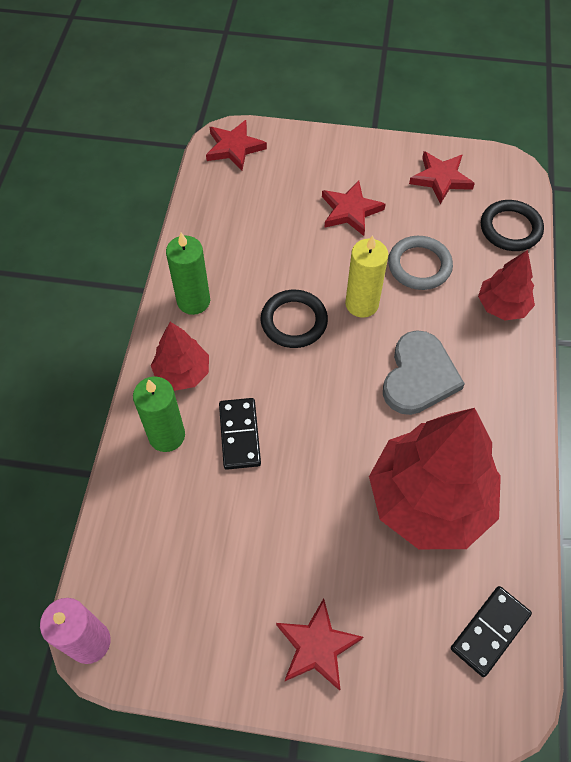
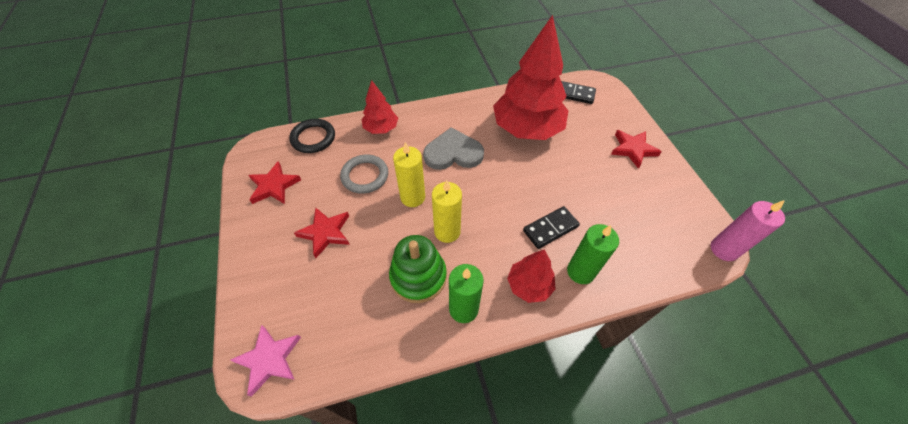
camera: 115 degrees left, 5 degrees down
(234, 148) = (269, 359): red star -> pink star
(252, 275) = (418, 276): none -> green stacking toy
(294, 321) = (447, 231): black ring -> yellow candle

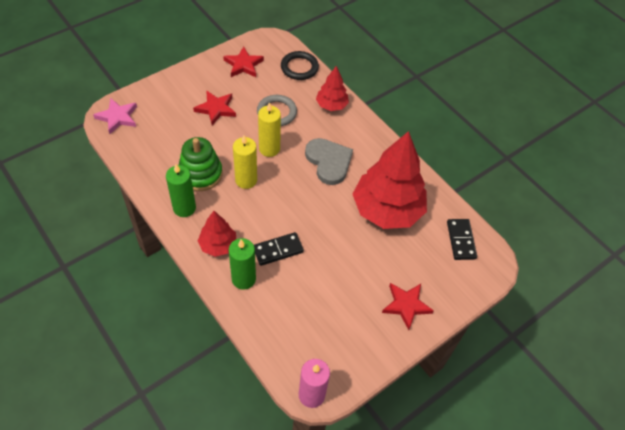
camera: 65 degrees right, 0 degrees up
(550, 228) = (278, 250): black domino -> black domino turned 60 degrees counterclockwise

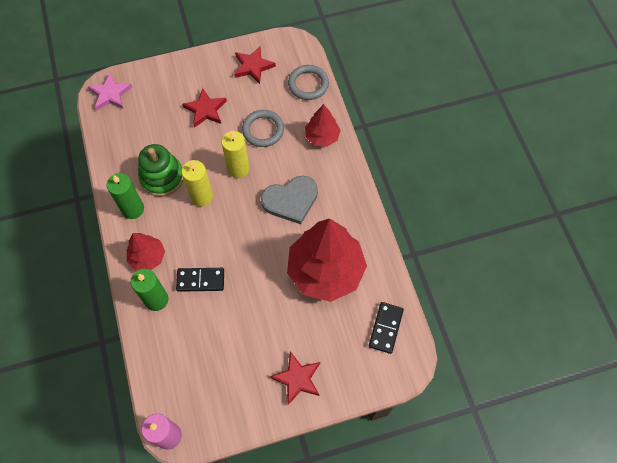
camera: 25 degrees right, 10 degrees up
(299, 68) = (308, 84): black ring -> grey ring
(329, 162) = (291, 200): grey heart -> grey heart turned 75 degrees clockwise

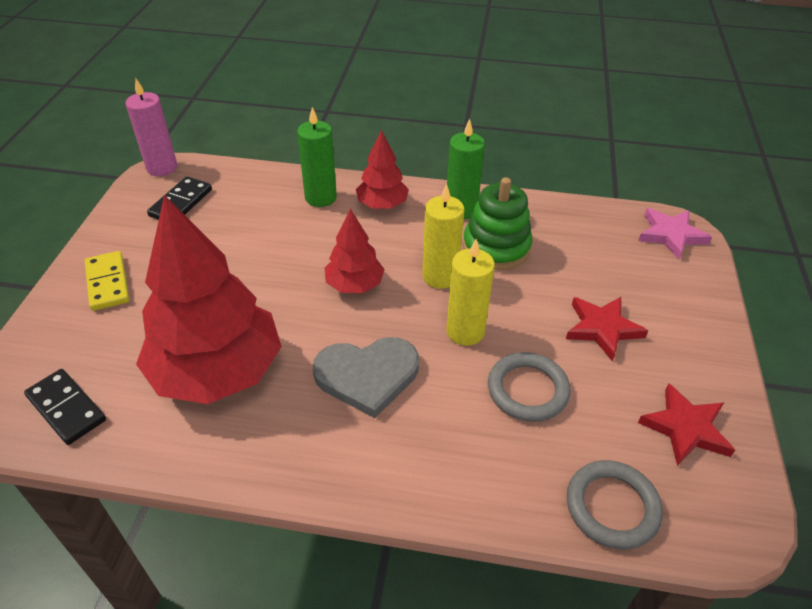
camera: 115 degrees right, 20 degrees down
(200, 280) = (315, 239): black domino -> black domino (181, 203)
(291, 200) = (367, 376): grey heart -> grey heart turned 105 degrees counterclockwise
(297, 378) = (107, 283): red star -> yellow domino
(322, 137) = (470, 476): red tree -> red tree (354, 285)

